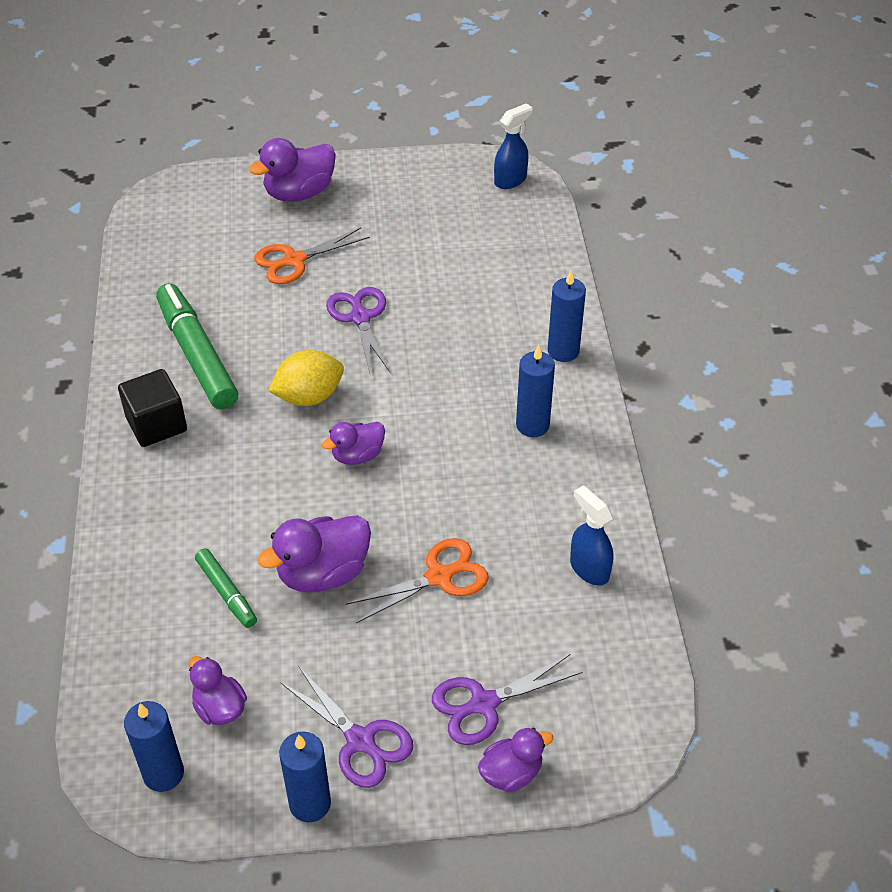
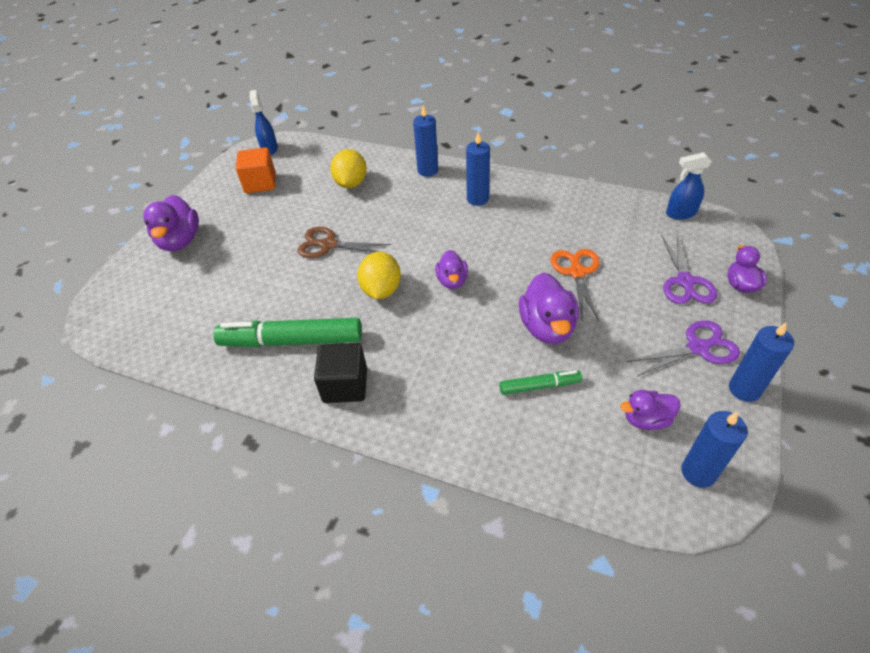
camera: 60 degrees left, 0 degrees up
(294, 260) = (244, 262): orange scissors -> none
(360, 317) = (328, 245): purple scissors -> brown scissors
(437, 206) = (260, 183): none -> orange cube
(488, 287) = (351, 183): none -> yellow lemon
(589, 568) = (600, 210): blue spray bottle -> blue spray bottle (680, 213)

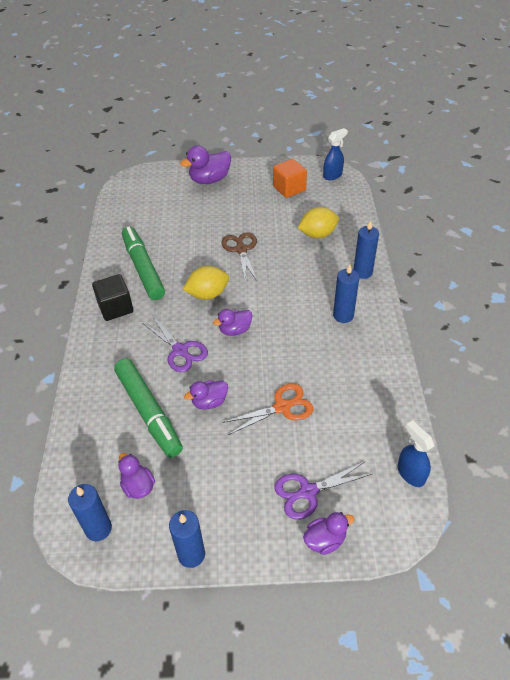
camera: 65 degrees right, 0 degrees up
(539, 386) = (149, 412): green marker -> green marker, size x1.92
(547, 327) = (209, 402): purple duck -> purple duck, size x0.61
(698, 348) = (227, 513): purple scissors -> purple scissors (180, 351)

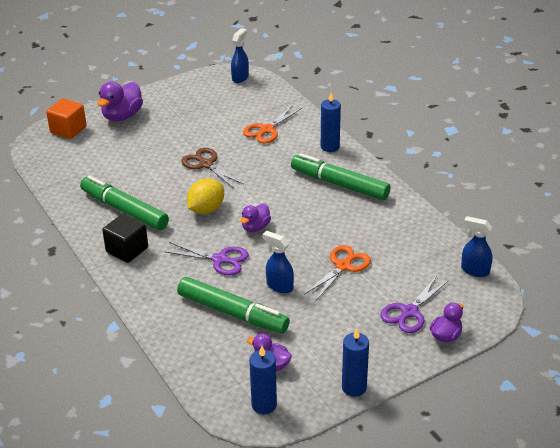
camera: 30 degrees left, 10 degrees down
(209, 402) = (279, 286): purple duck -> blue spray bottle
(289, 188) = (208, 100): orange cube -> orange cube (68, 130)
(317, 234) = (266, 130): yellow lemon -> orange scissors
(343, 315) = (339, 184): blue candle -> green marker

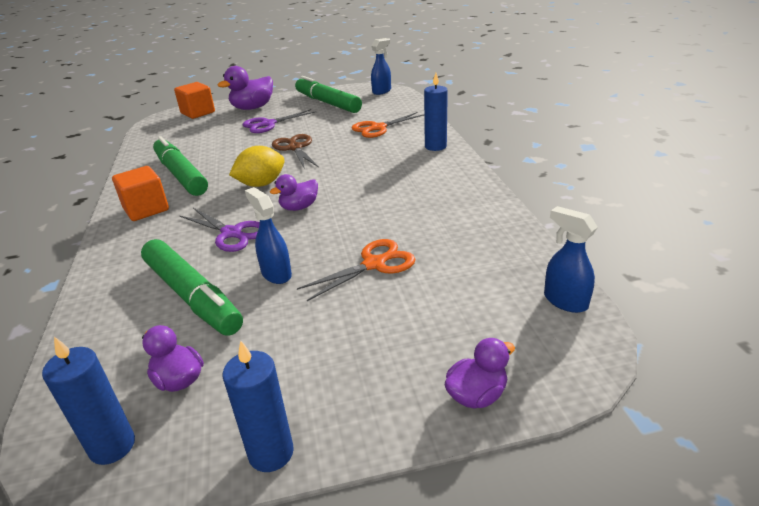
camera: 20 degrees right, 5 degrees down
(127, 250) = (146, 209): black cube -> orange cube
(339, 184) = (425, 179): green marker -> green marker (327, 103)
(409, 312) = (433, 343): purple scissors -> purple scissors (268, 124)

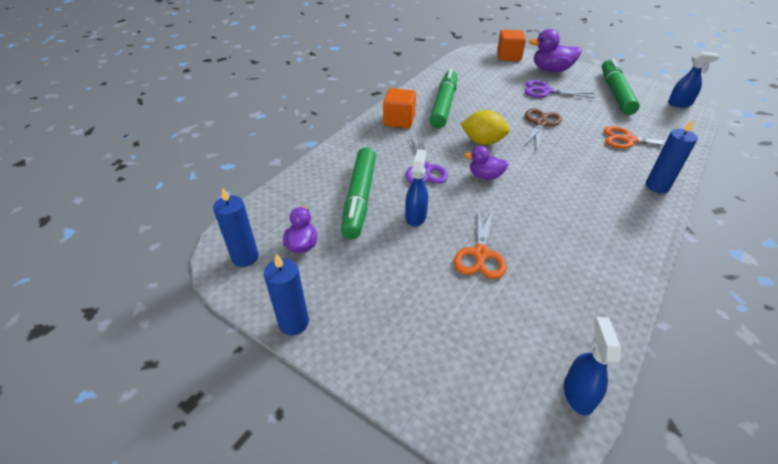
camera: 45 degrees right, 10 degrees up
(374, 264) = (480, 254): orange scissors -> orange scissors turned 90 degrees clockwise
(476, 395) = (426, 395): purple duck -> none

